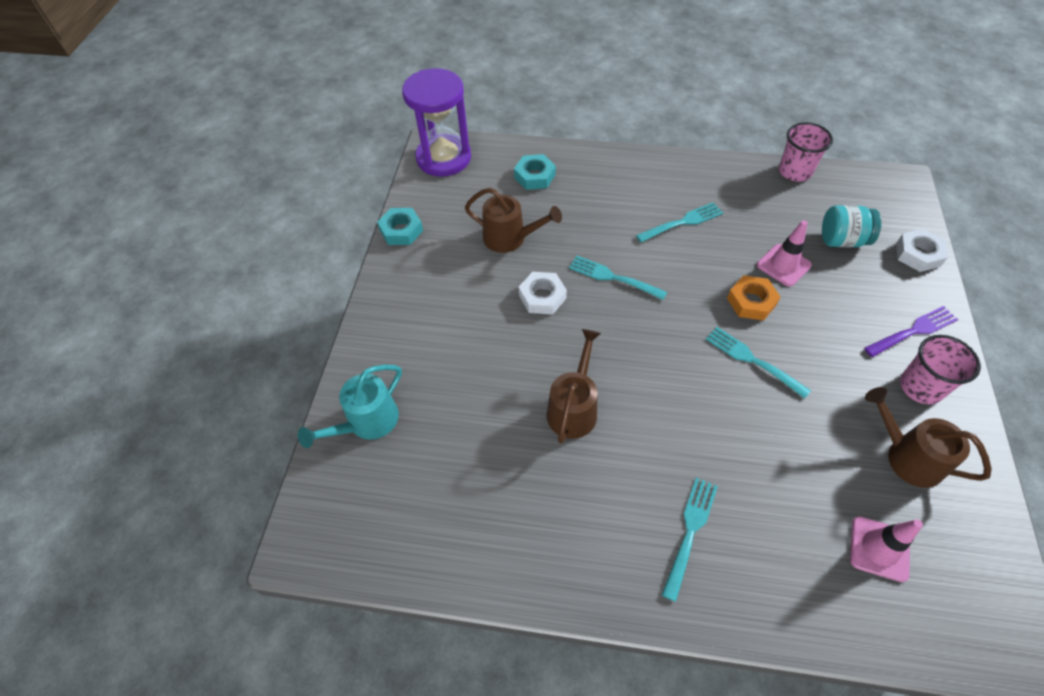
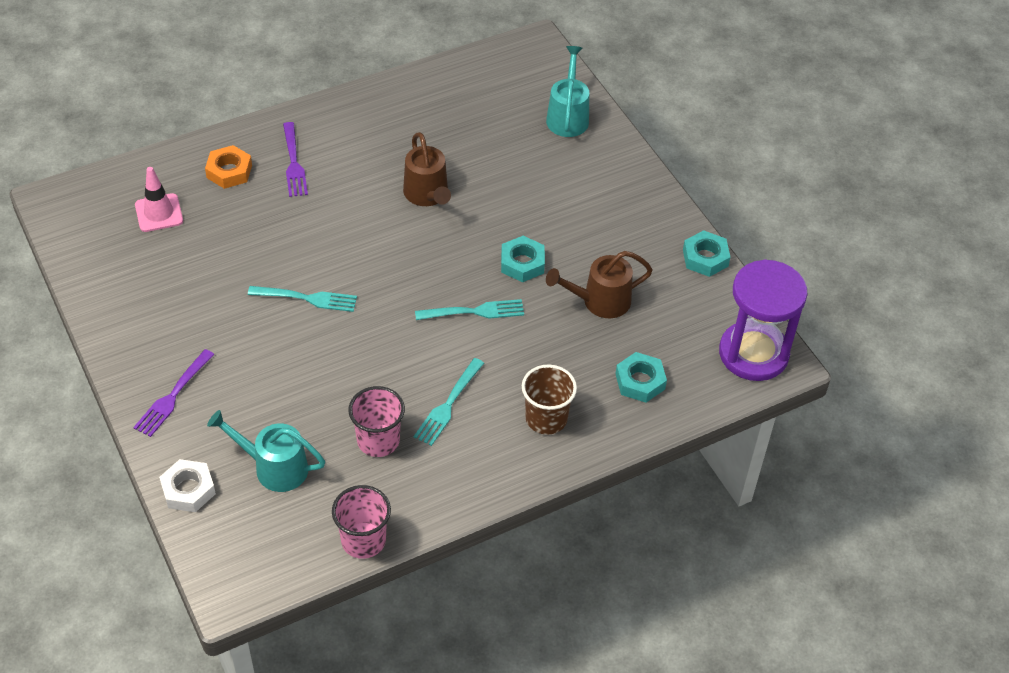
camera: 140 degrees right, 5 degrees down
(542, 297) = (522, 263): white nut -> turquoise nut
(619, 184) = (546, 418): none -> brown cup
(690, 533) = (293, 162): turquoise fork -> purple fork
(751, 302) = (334, 351): orange nut -> orange nut (229, 171)
(783, 265) = (321, 406): pink traffic cone -> none
(842, 240) = (274, 467): turquoise jar -> turquoise watering can
(907, 456) = (153, 283): brown watering can -> none
(920, 387) = (154, 345): pink cup -> pink cup (378, 440)

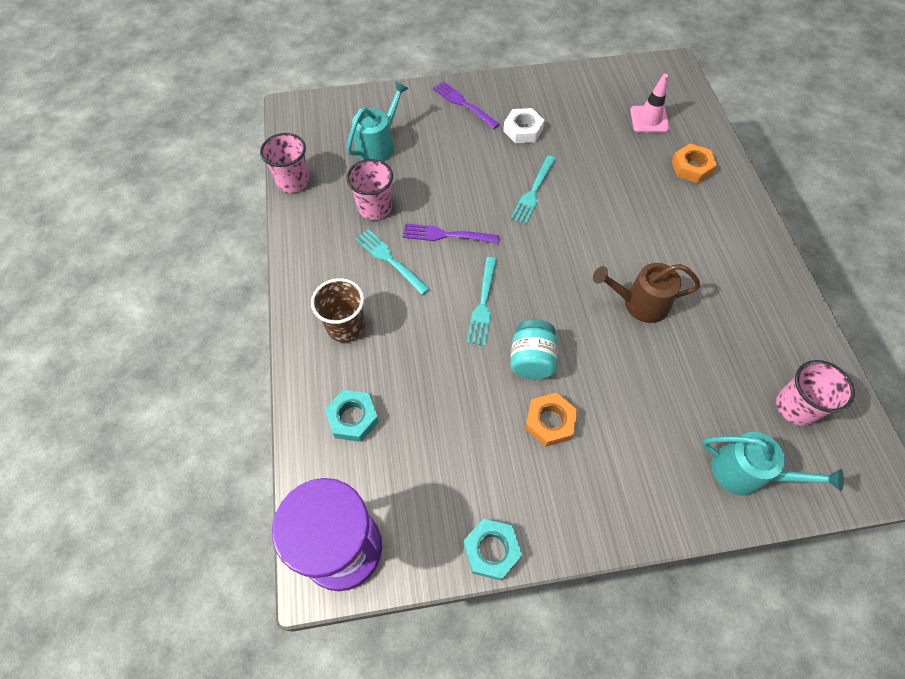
camera: 110 degrees right, 10 degrees up
(188, 490) = (381, 101): white nut -> white nut (523, 130)
(293, 162) = (697, 211): purple fork -> purple fork (447, 235)
(495, 90) = (795, 407): none -> pink cup
(522, 263) = (531, 360): turquoise nut -> turquoise jar
(579, 240) = (550, 422): none -> orange nut
(599, 301) = (462, 414): brown watering can -> none

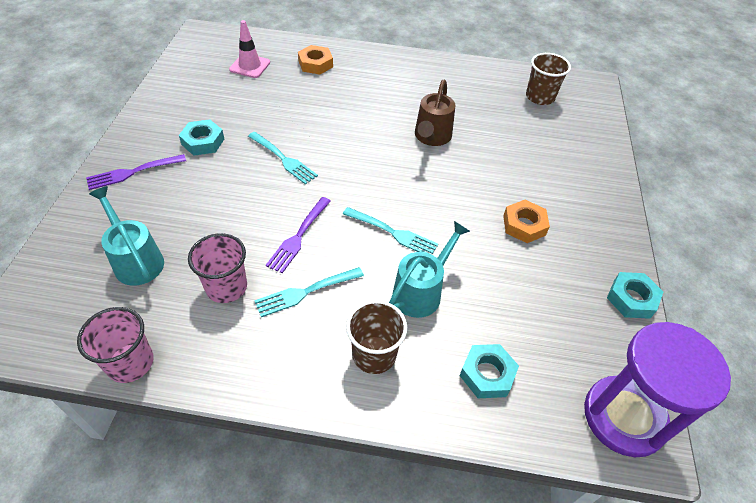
camera: 75 degrees left, 10 degrees down
(523, 130) = (203, 142): white nut -> turquoise nut
(531, 360) = (462, 218): turquoise jar -> none
(747, 473) = (584, 137): turquoise watering can -> turquoise watering can (421, 291)
(795, 407) = (540, 97): pink cup -> brown cup

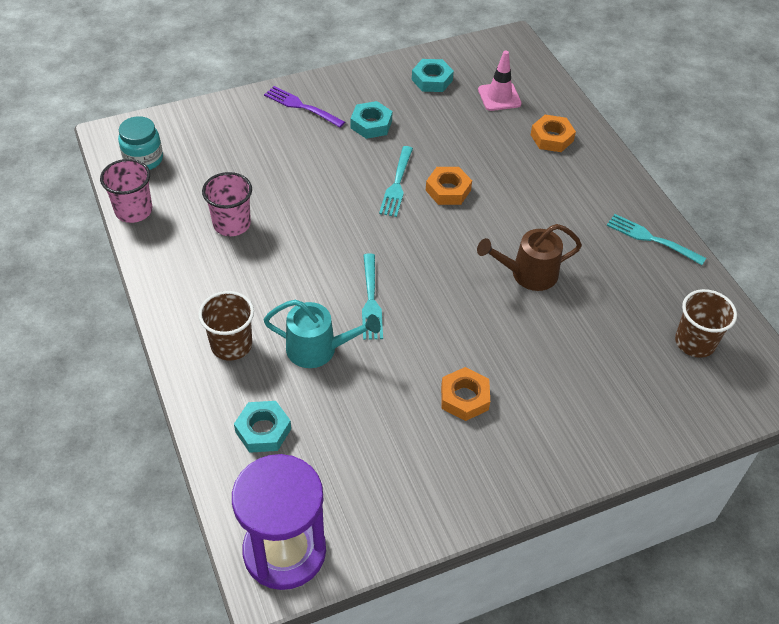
camera: 60 degrees right, 0 degrees up
(66, 321) = (143, 159): none -> turquoise jar
(136, 260) = (219, 161): turquoise watering can -> none
(299, 236) = (316, 239): purple fork -> none
(306, 291) = (262, 273): turquoise fork -> turquoise fork (652, 239)
(316, 135) = (448, 190): none -> orange nut
(631, 299) = (434, 523): turquoise nut -> turquoise nut (432, 80)

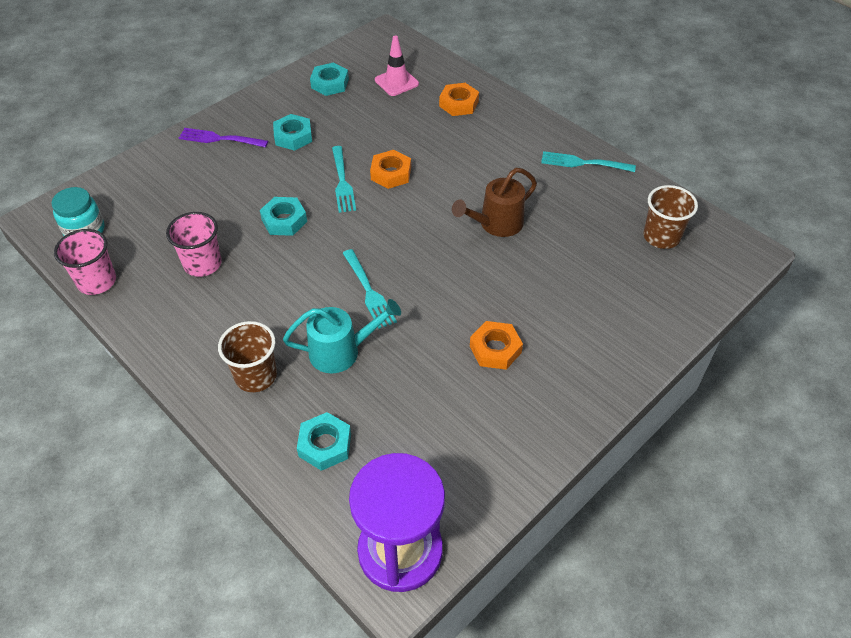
camera: 20 degrees left, 0 degrees up
(324, 205) = (284, 220): none -> turquoise nut

